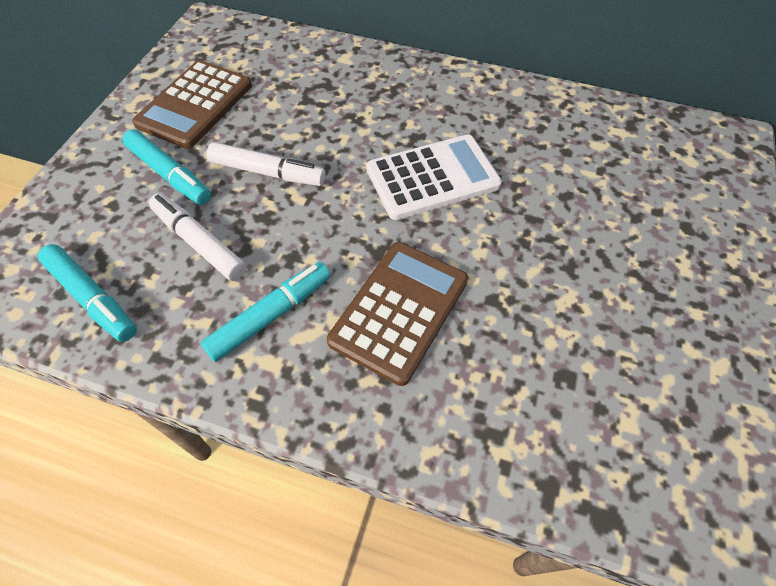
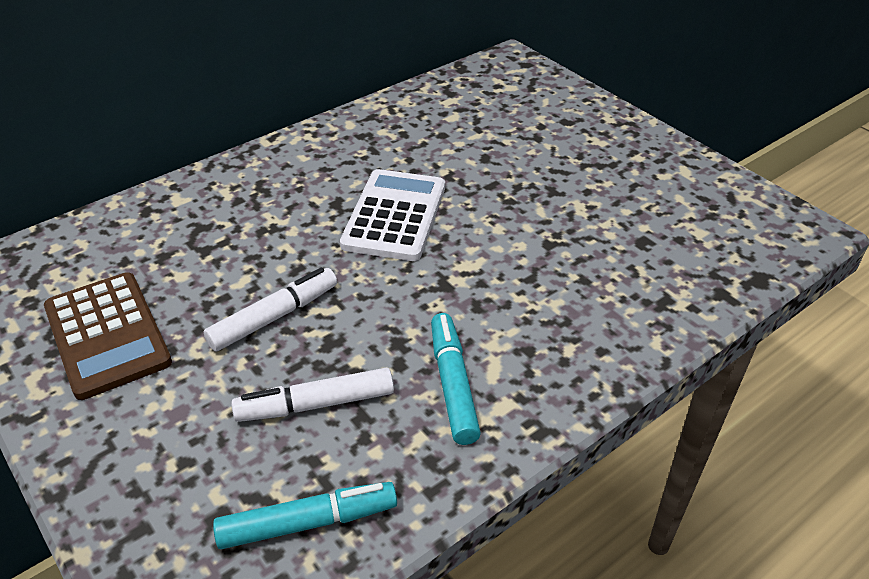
camera: 55 degrees left, 15 degrees down
(169, 174) = (193, 395): turquoise marker -> none
(400, 311) = (517, 299): brown calculator -> none

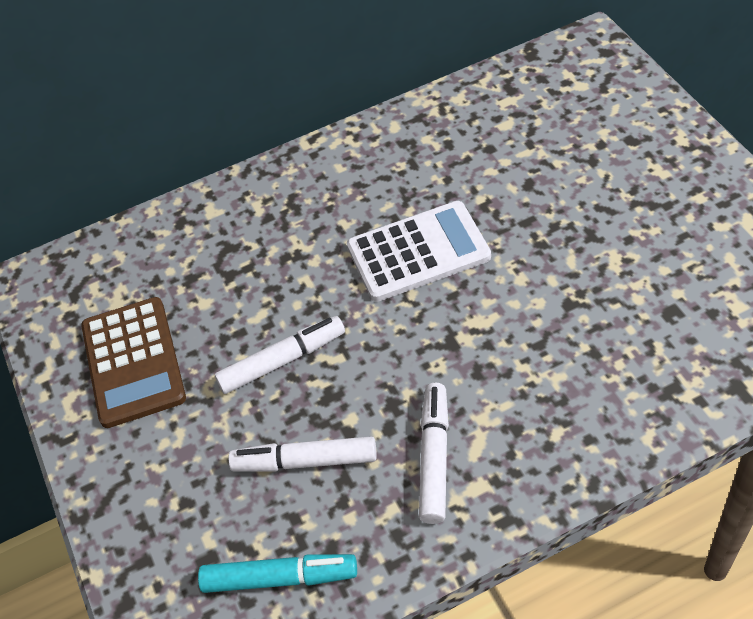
camera: 20 degrees right, 10 degrees up
(395, 216) = (418, 252): white calculator -> white calculator turned 45 degrees clockwise
(453, 384) = (434, 457): turquoise marker -> white marker

